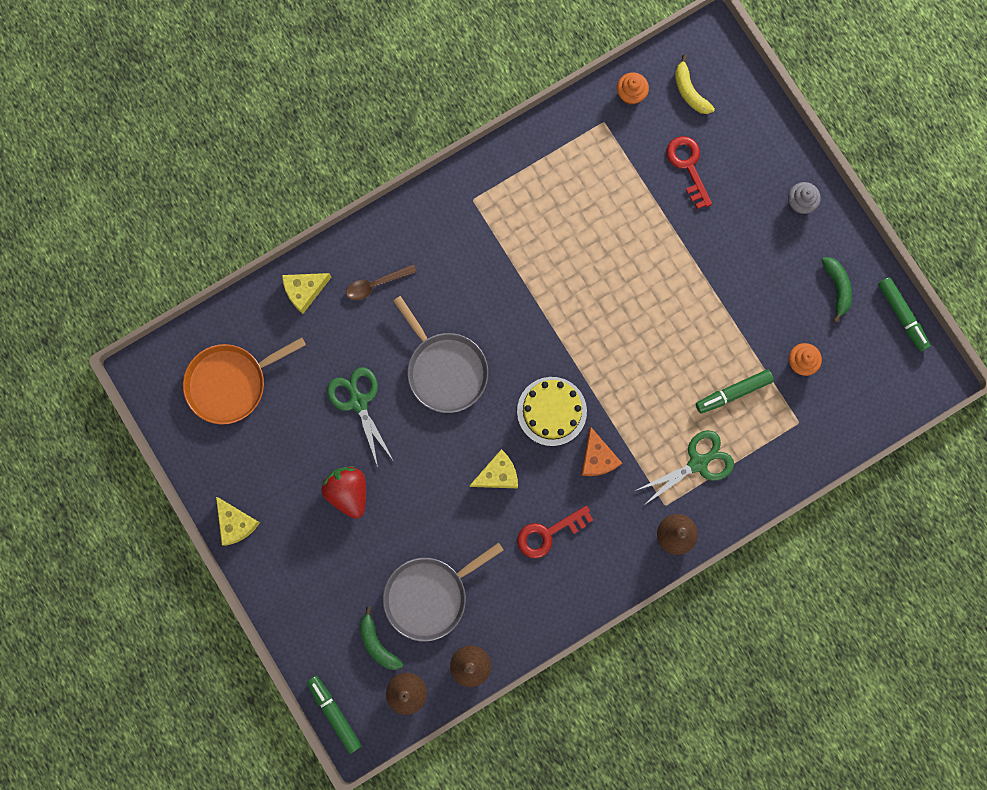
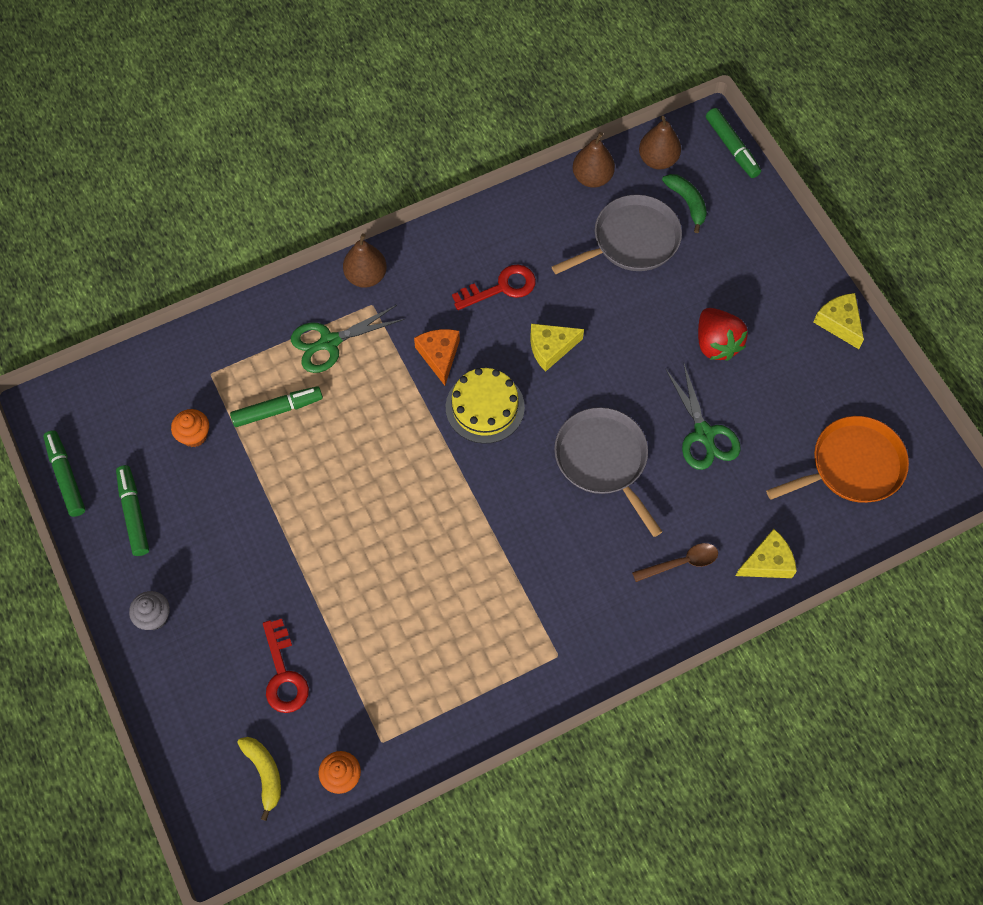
camera: 175 degrees left, 15 degrees down
(837, 288) = (134, 513): green banana -> green marker

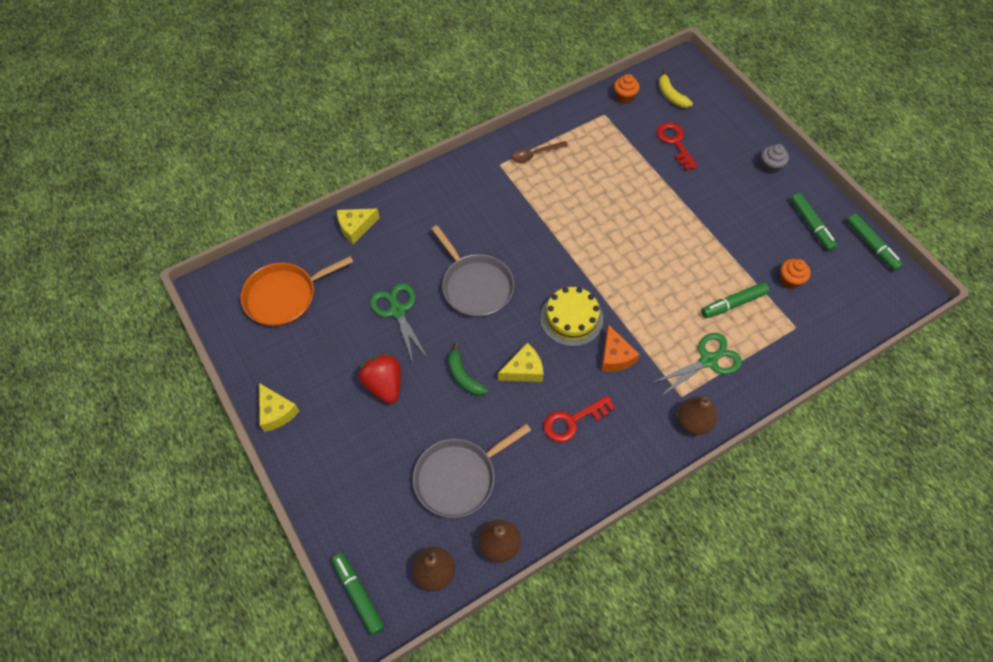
camera: 175 degrees right, 5 degrees down
(681, 563) = (417, 223): brown spoon -> brown spoon (535, 154)
(687, 203) = (406, 523): green banana -> green banana (464, 376)

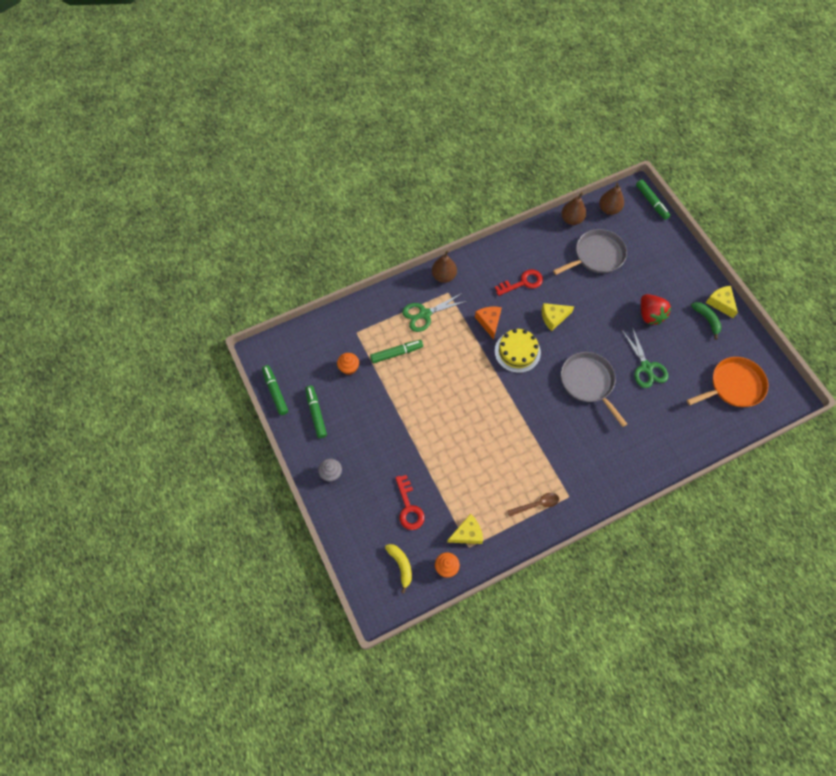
camera: 175 degrees left, 5 degrees up
(355, 227) = (688, 442): yellow cheese -> yellow cheese (467, 533)
(464, 376) = (595, 316): green banana -> green banana (706, 320)

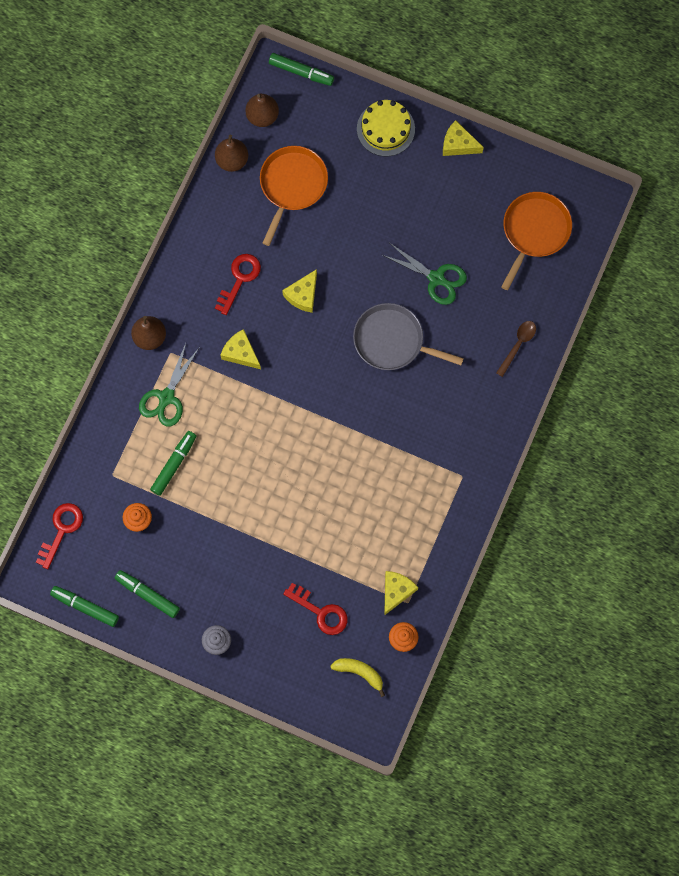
camera: 40 degrees left, 10 degrees up
(301, 340) = (61, 530): none -> red key
(489, 322) = (241, 353): orange cheese -> yellow cheese
(517, 351) = (296, 363): yellow cake -> yellow cake (385, 129)
(536, 504) = (438, 509): brown spoon -> brown spoon (518, 345)
(596, 256) = (292, 185): grey pan -> orange pan
(650, 315) = (397, 214): red strawberry -> none
(706, 320) = (458, 175): green banana -> none

